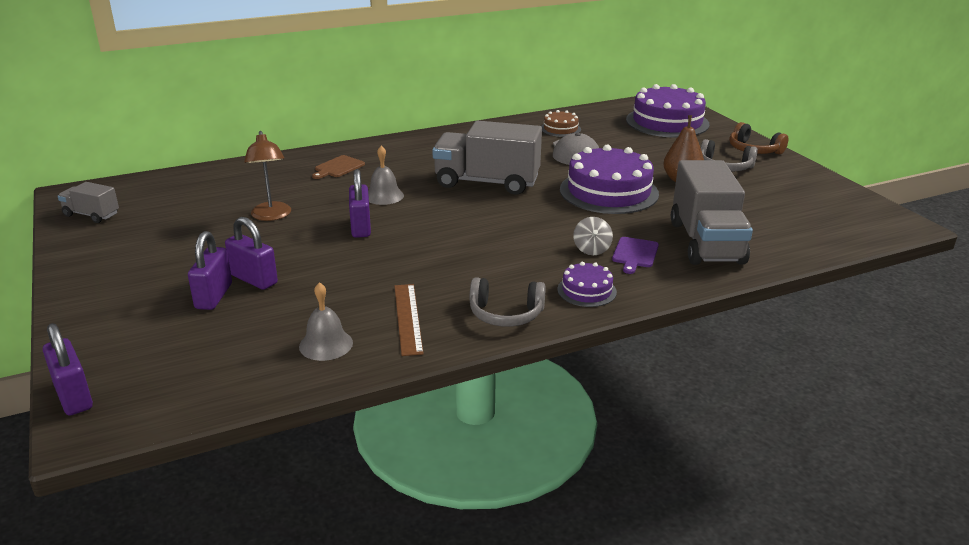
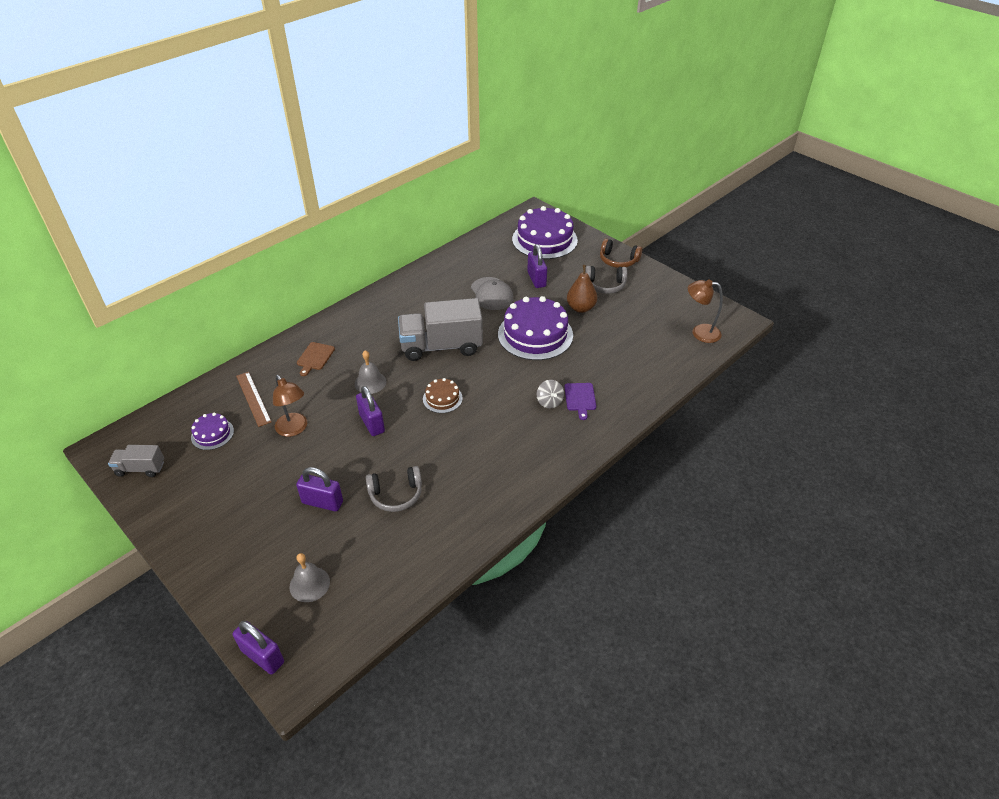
camera: 20 degrees left, 15 degrees up
(214, 296) = (303, 528): purple padlock -> purple padlock (536, 279)
(326, 344) = (413, 550): grey bell -> grey bell (309, 584)
(408, 318) = (456, 508): brown ruler -> brown ruler (253, 398)
(506, 314) = (520, 484): grey headphones -> grey headphones (396, 494)
(560, 129) = (468, 267): brown cake -> brown cake (442, 398)
(586, 291) = (563, 445): purple cake -> purple cake (212, 434)
(706, 242) = (622, 373): grey truck -> none
(838, 225) = (700, 332): none -> brown lamp

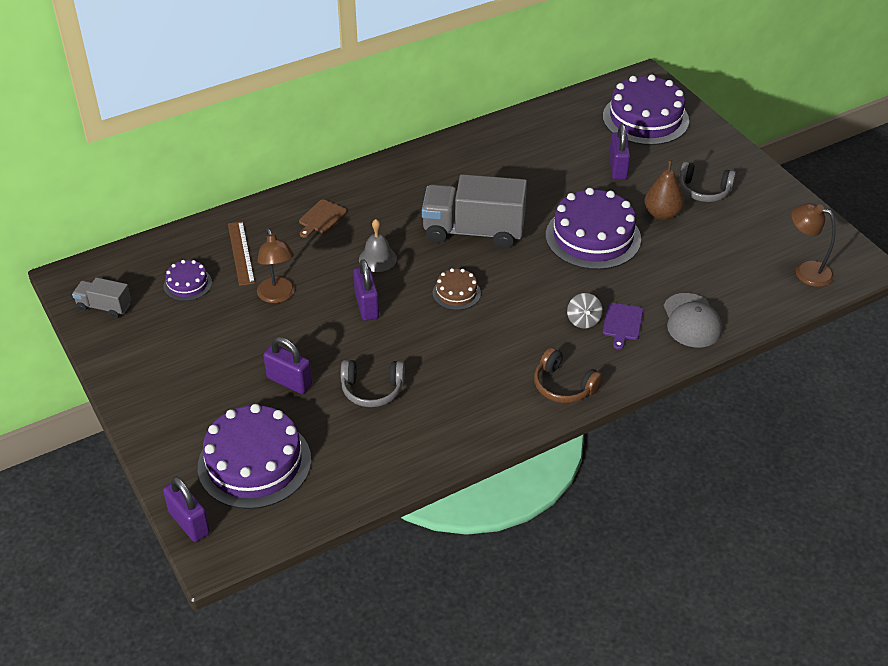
camera: 15 degrees right, 0 degrees up
(309, 584) = (254, 463): grey bell -> purple cake
(491, 294) = (555, 177): grey cap -> grey cap (691, 321)
(618, 260) = (733, 161): brown headphones -> brown headphones (564, 386)

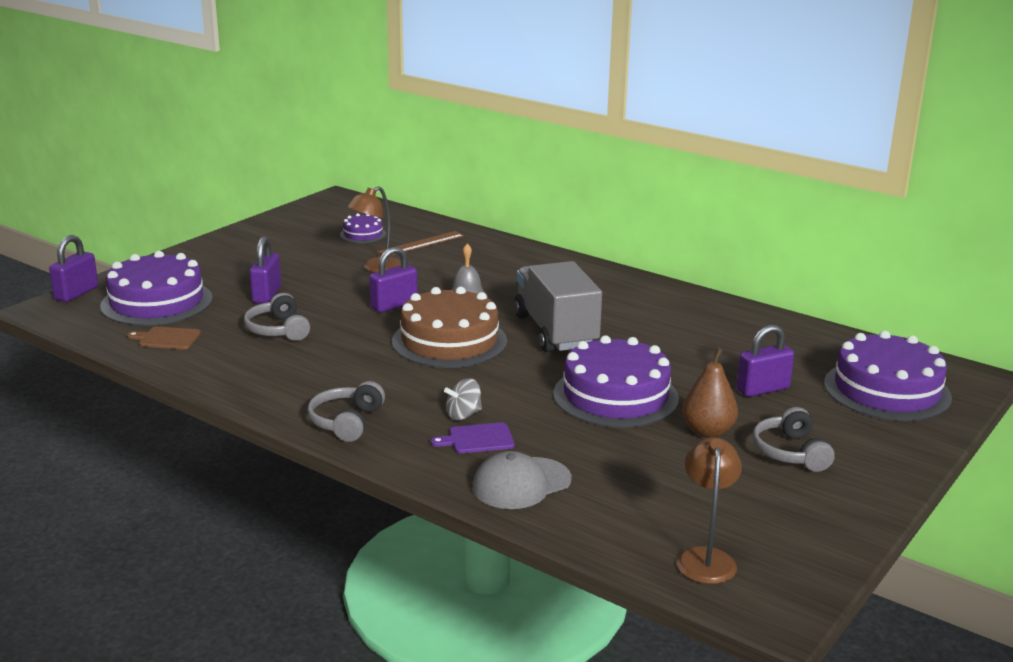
camera: 65 degrees right, 20 degrees down
(104, 307) = (311, 215): grey truck -> none
(321, 218) = (501, 263): brown cutting board -> brown cutting board (167, 338)
(456, 293) = (449, 341): brown cake -> brown cake, size x2.06
(564, 386) = (346, 422): brown headphones -> grey headphones

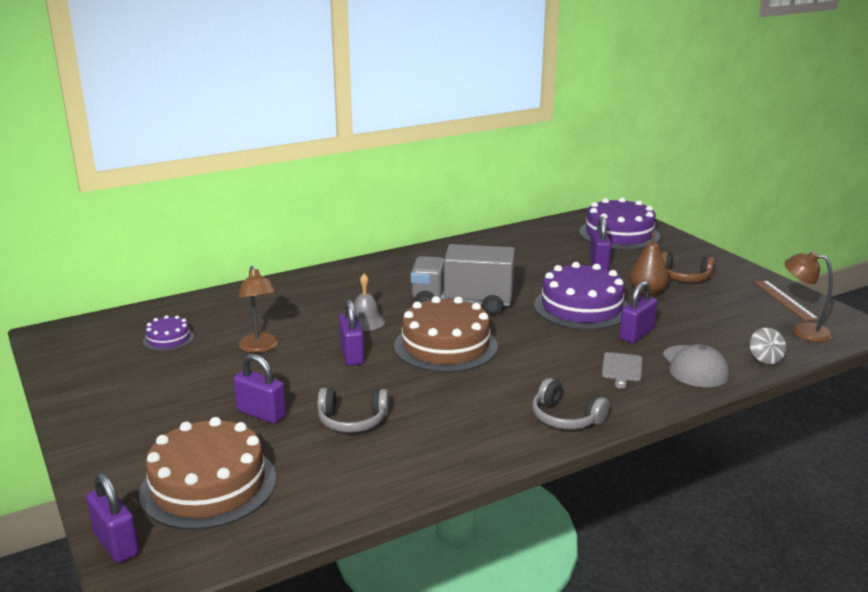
camera: 65 degrees left, 0 degrees up
(157, 302) = (208, 485): purple cake -> brown cake
(167, 338) = (315, 490): brown cutting board -> none
(421, 244) = (228, 317): brown ruler -> brown ruler (785, 300)
(463, 415) = (580, 366): grey spinning top -> grey spinning top (765, 358)
(477, 439) = (621, 369): purple cutting board -> grey cutting board
(574, 438) = (636, 334): none -> purple padlock
(790, 452) = (684, 277): grey headphones -> brown headphones

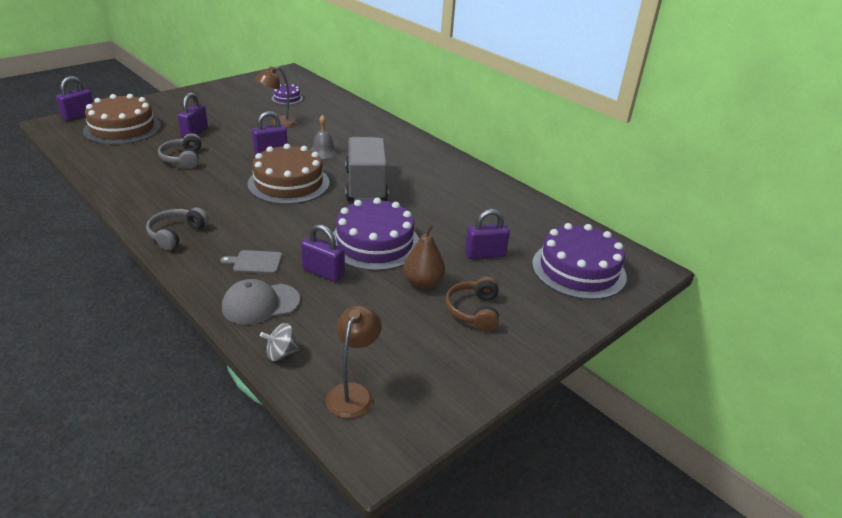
camera: 75 degrees right, 10 degrees up
(785, 300) = (438, 389): brown ruler -> none

